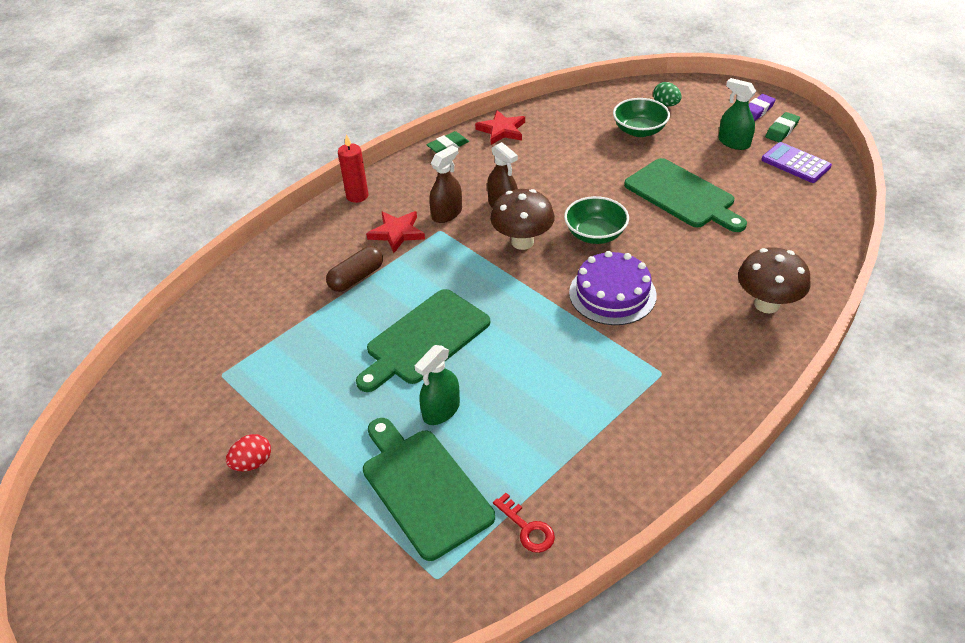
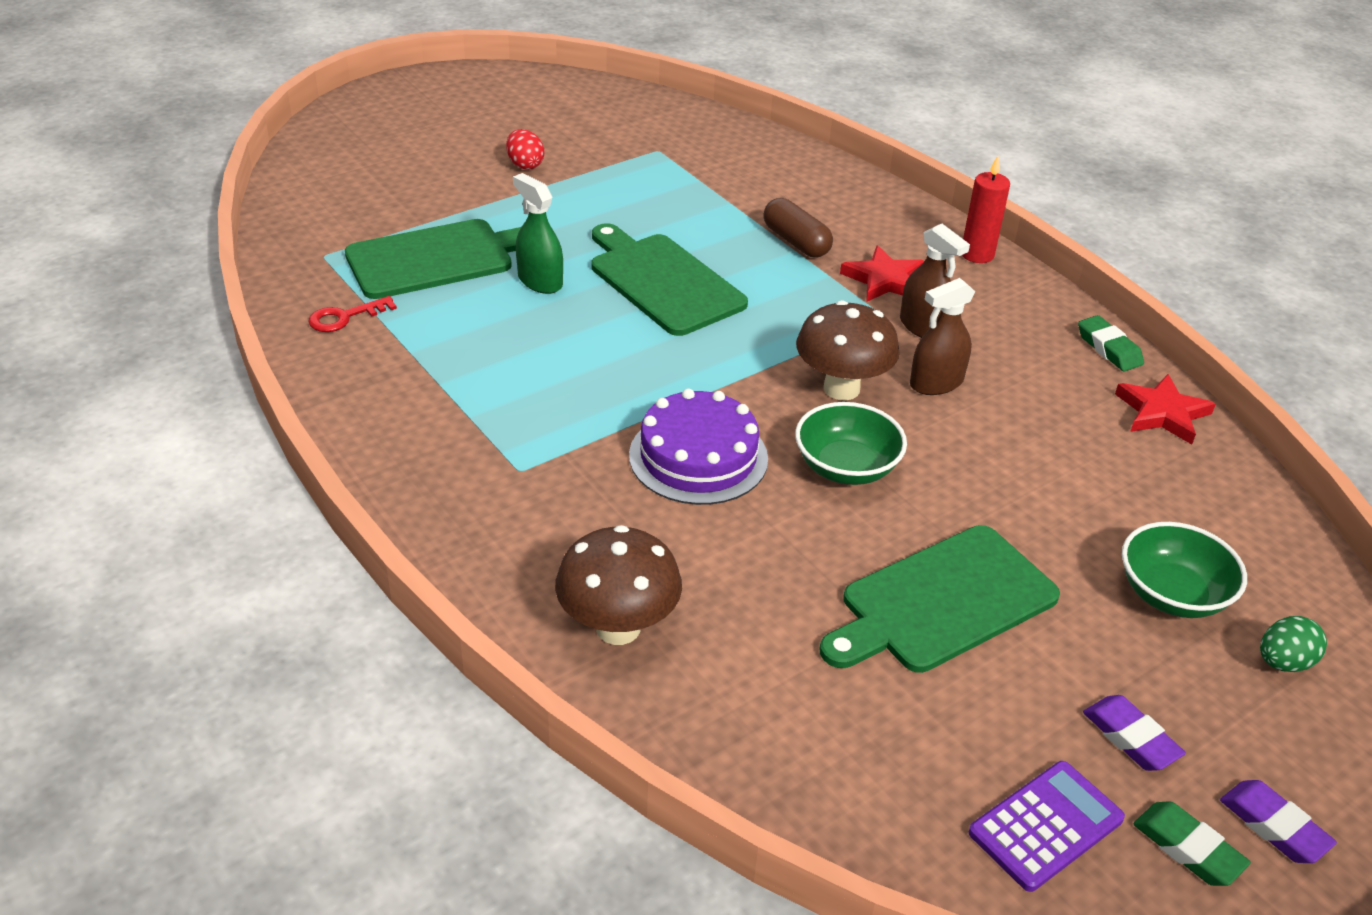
camera: 95 degrees right, 5 degrees down
(734, 142) = (1130, 738): green spray bottle -> purple eraser

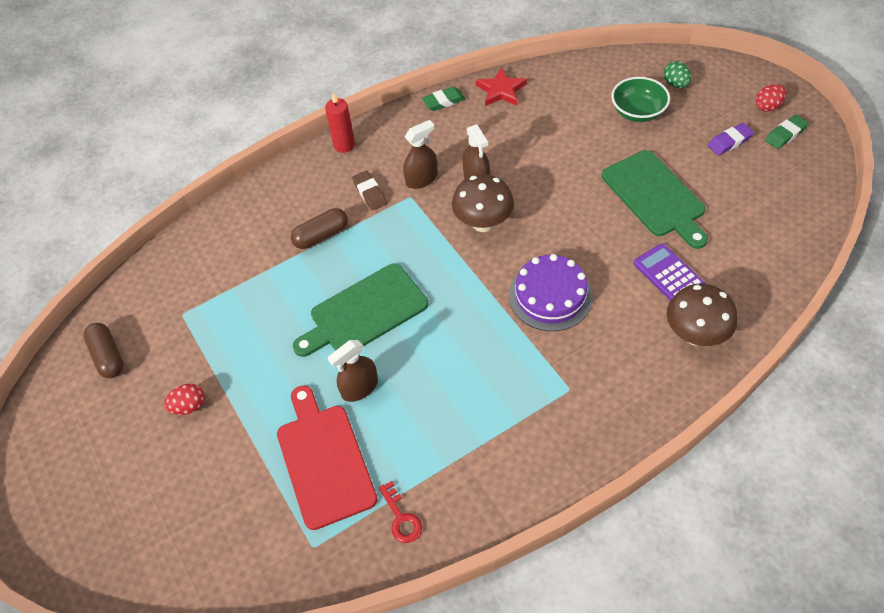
camera: 80 degrees left, 15 degrees up
(437, 258) = (324, 460): green cutting board -> red cutting board
(540, 281) = (359, 388): green spray bottle -> brown spray bottle
(598, 111) = (108, 356): none -> brown capsule
(846, 467) = (555, 227): green bowl -> none
(884, 280) = (370, 193): red star -> brown eraser
(1045, 826) = (785, 177): purple calculator -> purple calculator (668, 275)
(1274, 826) = (767, 106): purple eraser -> red egg

